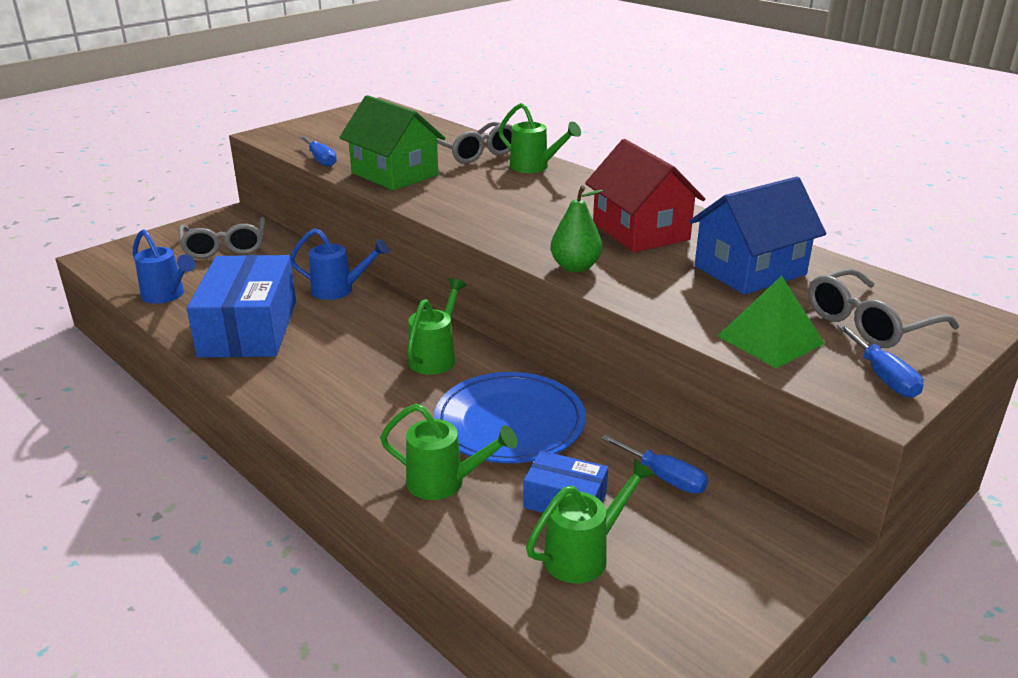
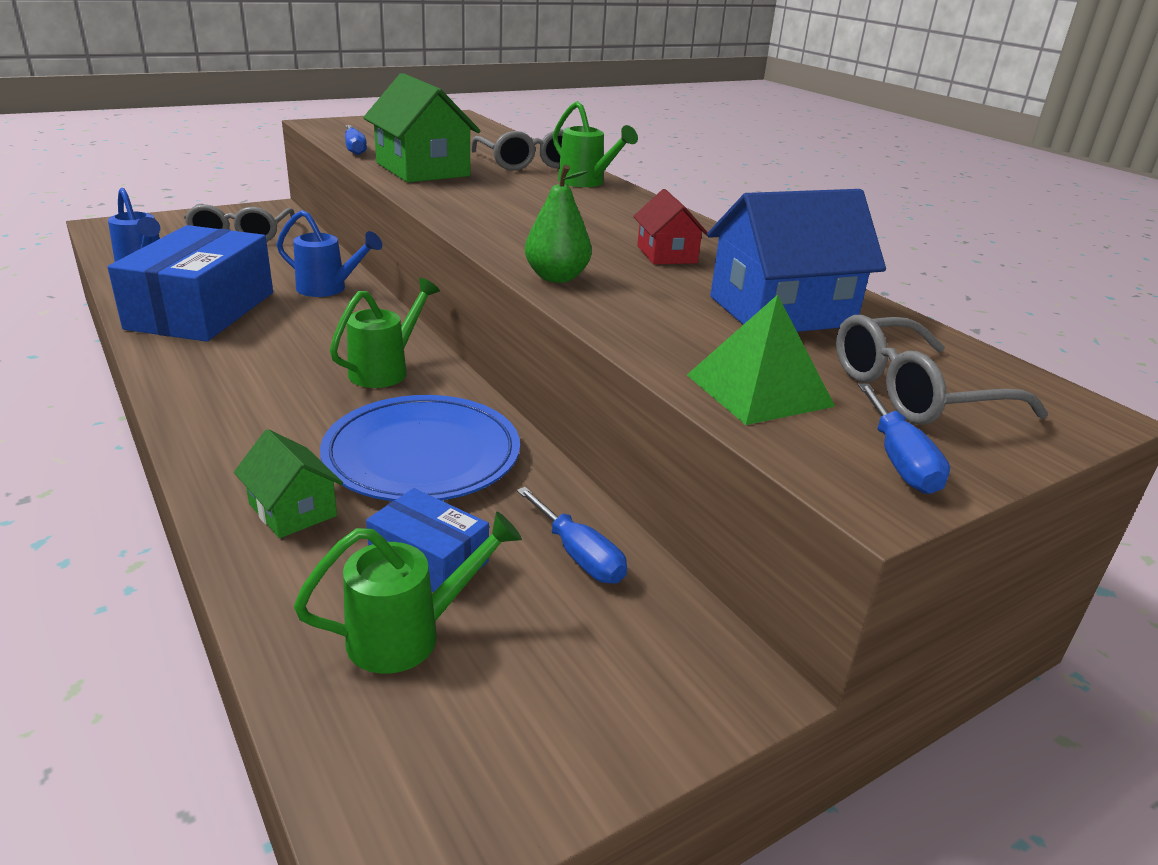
camera: 10 degrees right, 0 degrees up
(444, 483) = (292, 510): green watering can -> green house
(640, 231) = (666, 254): red house -> red house, size x0.55

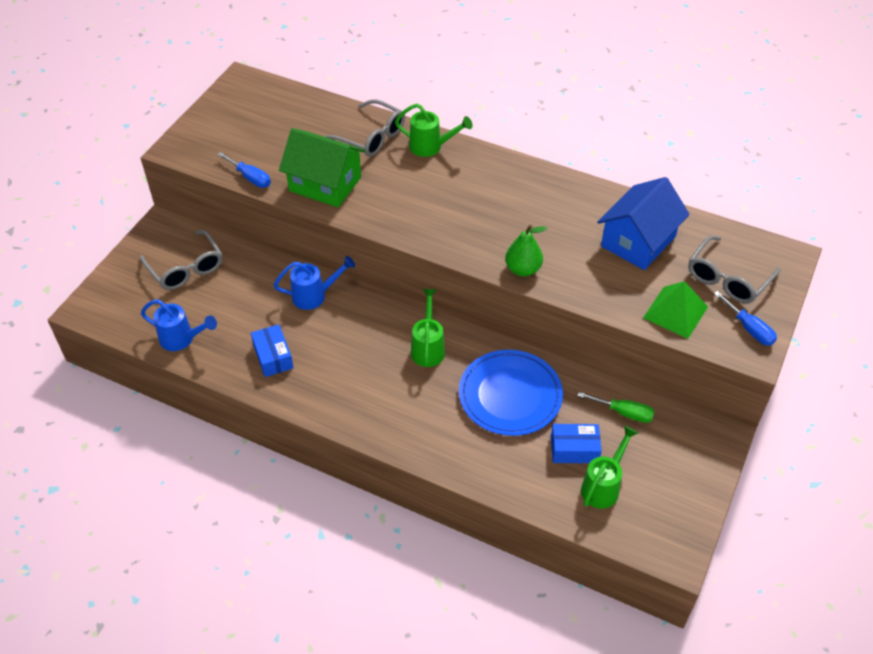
camera: 30 degrees left, 20 degrees up
(202, 310) = (273, 357): blue box -> blue box, size x0.50
(292, 510) = (495, 458): green house -> none
(578, 555) = (624, 413): blue screwdriver -> green screwdriver
(666, 254) = (548, 214): red house -> none

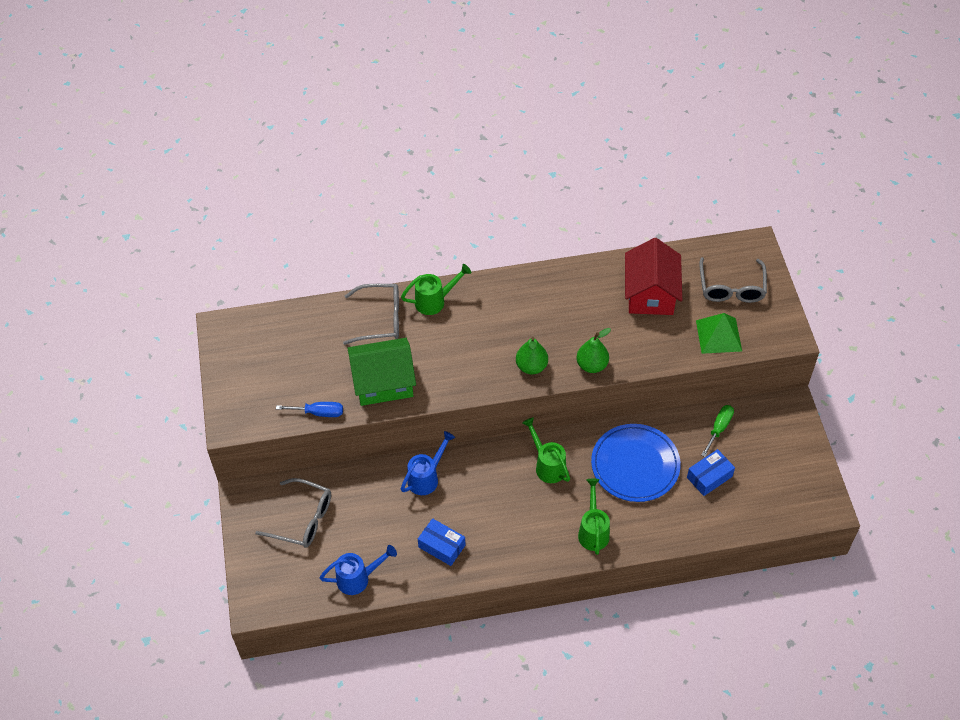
camera: 35 degrees left, 5 degrees up
(465, 240) = (531, 366): none -> green pear
(603, 486) = (748, 491): green watering can -> green watering can (593, 531)
(624, 413) = (719, 428): green screwdriver -> green screwdriver turned 45 degrees counterclockwise
(638, 241) = (650, 293): blue house -> red house
(749, 328) = (773, 319): blue screwdriver -> none

